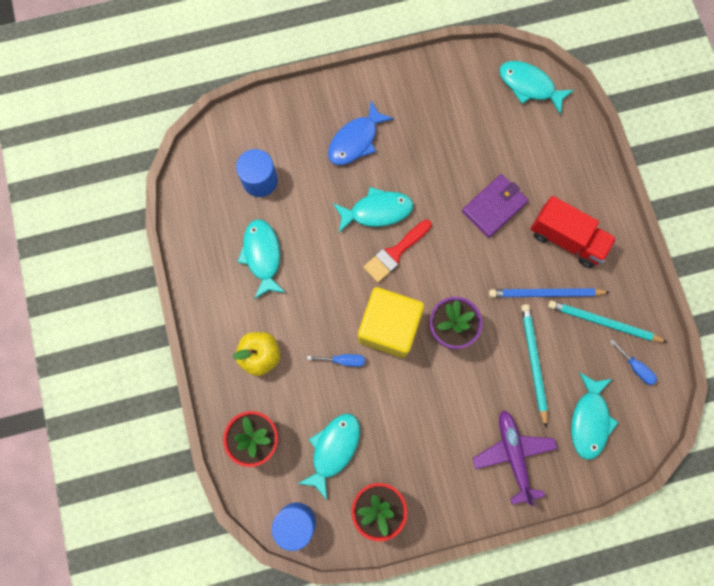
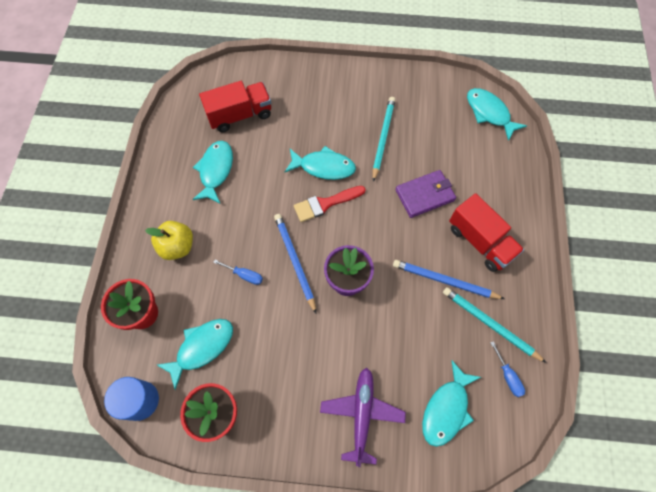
camera: 20 degrees right, 10 degrees down
(260, 180) = (240, 115): blue cylinder -> red truck
(355, 140) = (329, 110): blue fish -> none
(388, 327) = (294, 261): yellow cube -> blue pencil
(533, 362) = (412, 336): turquoise pencil -> turquoise pencil (383, 138)

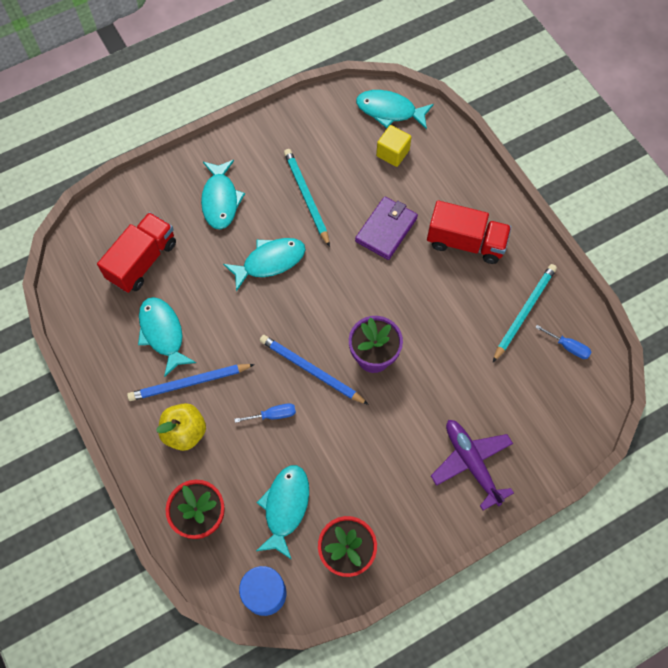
camera: 35 degrees left, 0 degrees up
(325, 204) = (299, 297): red brush -> none
(444, 281) = (459, 299): blue pencil -> blue pencil (189, 383)
(446, 409) = (537, 409): turquoise fish -> turquoise fish (220, 200)
(470, 144) = (392, 153): none -> yellow cube
(490, 324) = (524, 312): turquoise pencil -> turquoise pencil turned 120 degrees clockwise

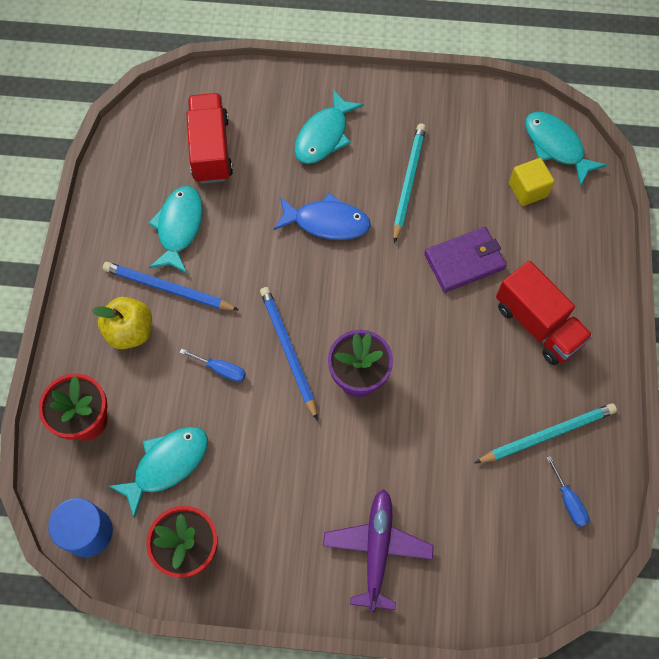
camera: 35 degrees right, 0 degrees up
(142, 261) = (211, 149): red truck -> red truck turned 75 degrees counterclockwise
(270, 261) = (327, 222): turquoise fish -> blue fish

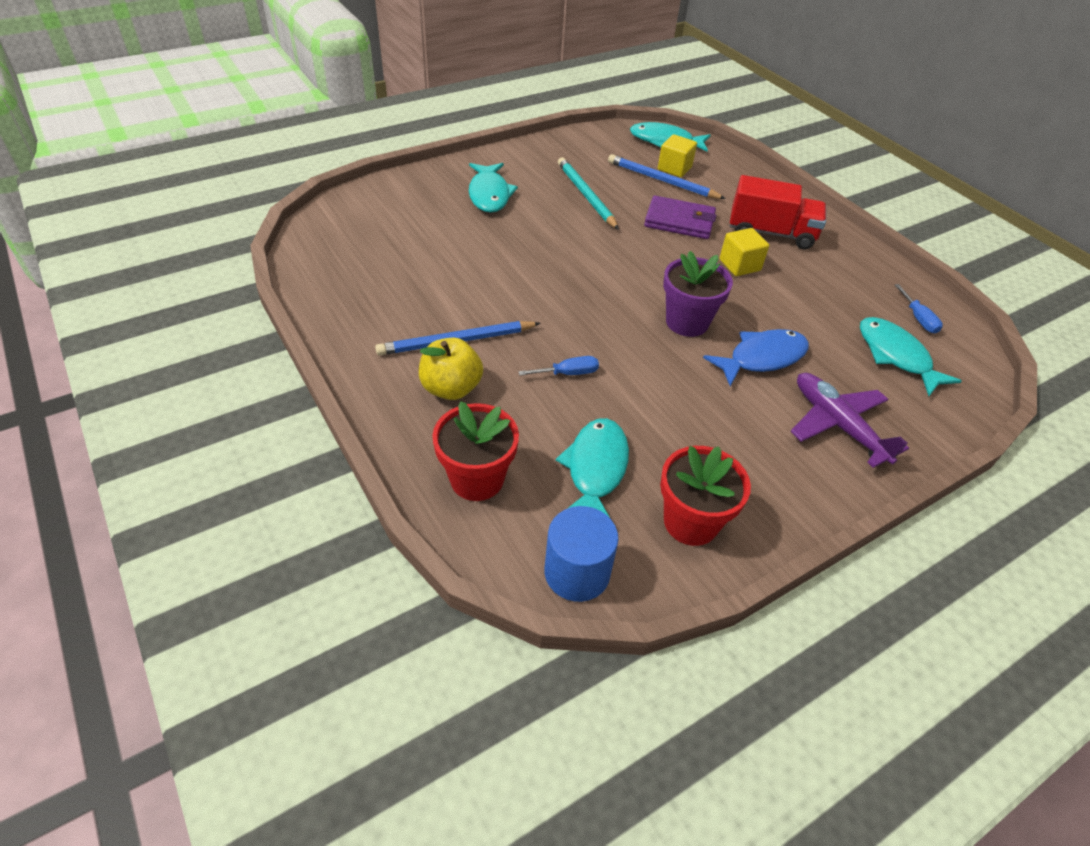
camera: 40 degrees left, 20 degrees down
(179, 227) = (422, 296): turquoise fish -> turquoise fish (896, 356)
(211, 149) = (399, 237): red truck -> none
(288, 351) = (611, 333): blue pencil -> blue pencil (662, 181)
(327, 222) = (550, 241): blue fish -> blue fish (762, 358)
(464, 261) = (679, 221): purple wallet -> purple wallet turned 75 degrees clockwise
(467, 344) = (739, 265): none -> yellow cube
(547, 434) = (855, 289): turquoise pencil -> none
(568, 501) = (918, 318): blue screwdriver -> blue screwdriver turned 45 degrees clockwise

